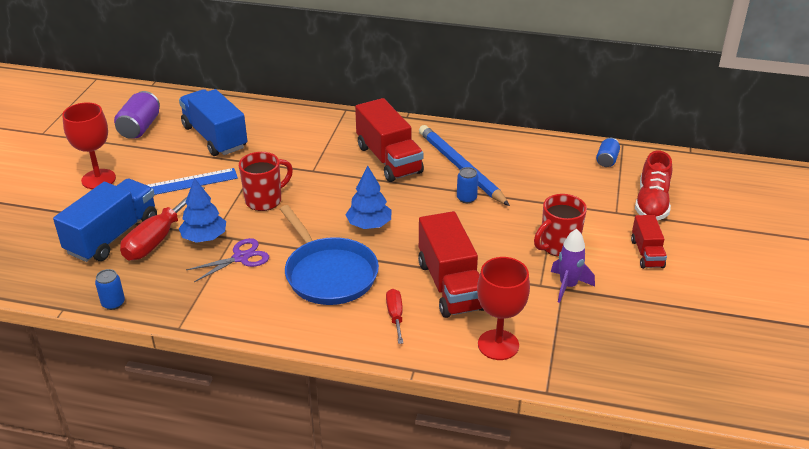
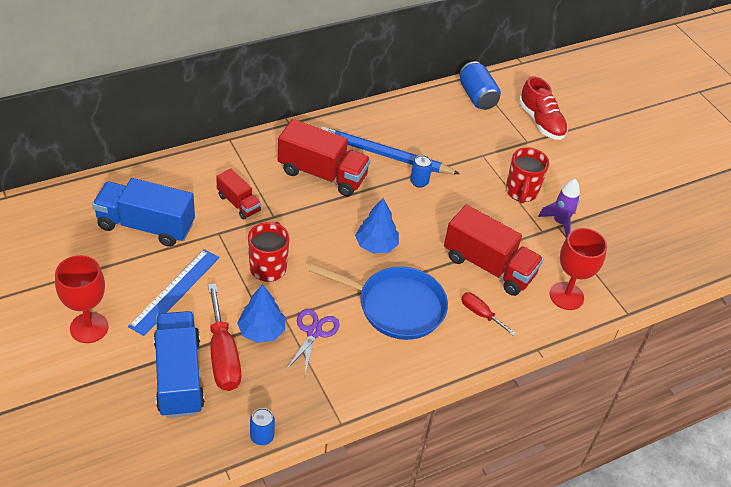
camera: 45 degrees left, 10 degrees up
(140, 128) = (58, 251): purple can -> none
(607, 160) = (477, 97): blue can -> blue can, size x1.68
(647, 253) = (578, 168): red truck -> red truck (238, 203)

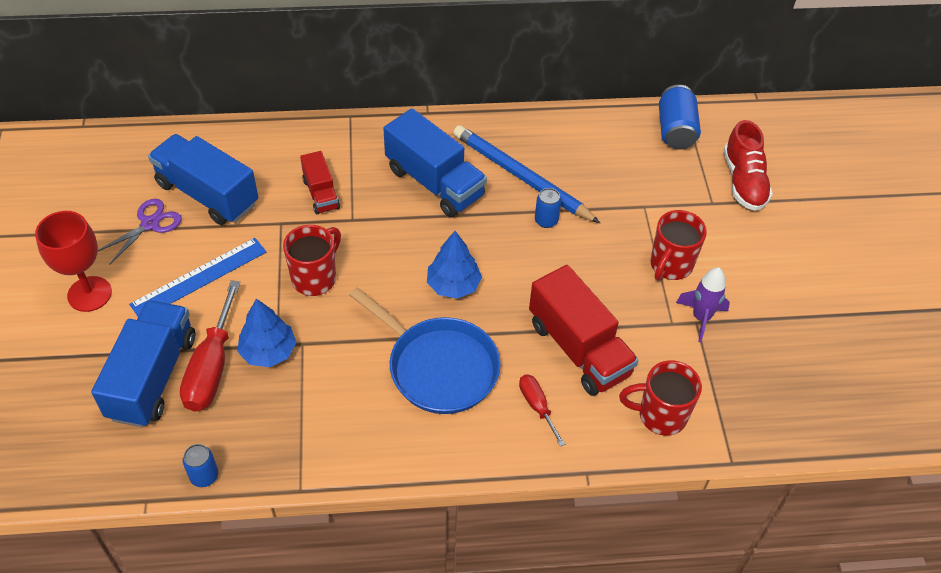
camera: 25 degrees right, 5 degrees up
(314, 332) = (326, 370): purple scissors -> purple scissors (150, 224)
(322, 174) = (434, 183): red truck -> blue truck
(566, 296) = (660, 415): red goblet -> red mug

